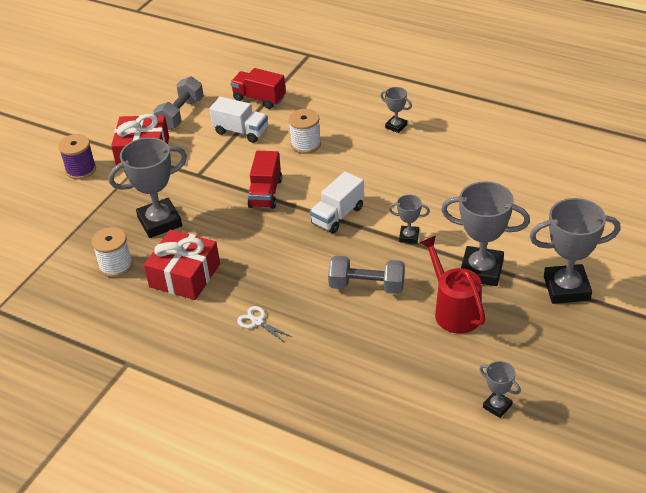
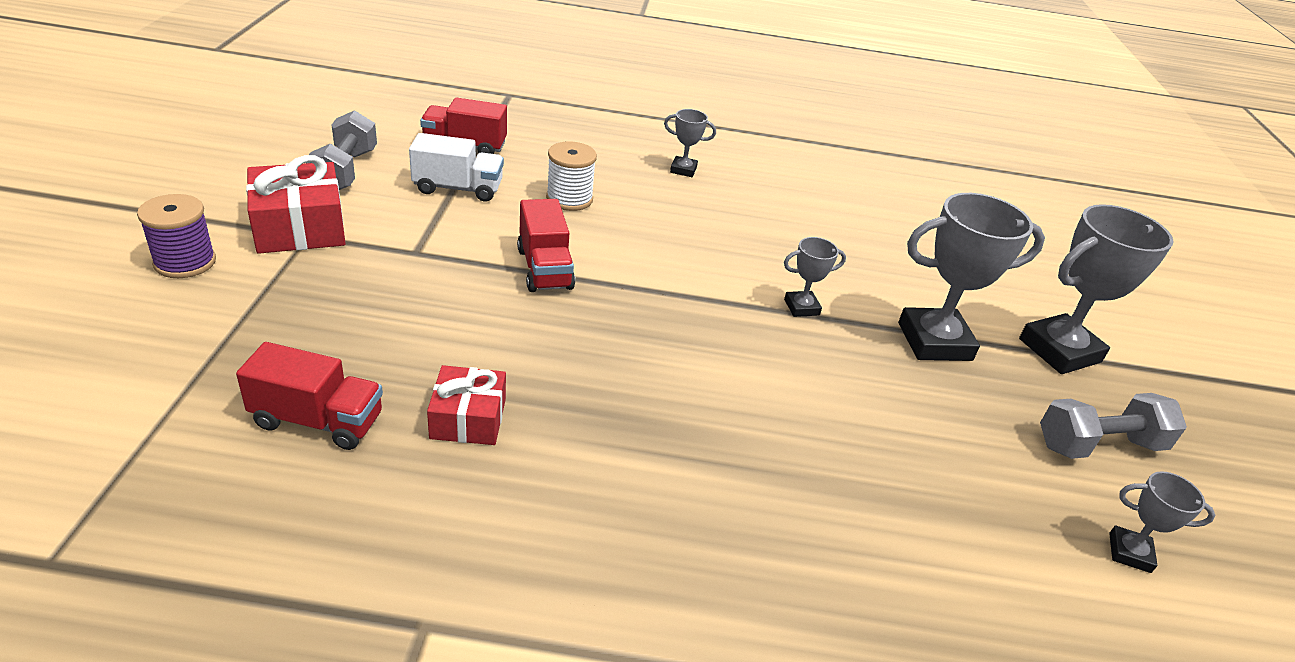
camera: 30 degrees left, 5 degrees down
(116, 265) = (318, 420): white spool -> red truck
(160, 222) = (377, 332): grey trophy -> none
(185, 275) = (468, 418): red gift -> red gift, size x0.63
(257, 322) = (650, 481): white scissors -> none
(338, 215) = (678, 289): white truck -> none
(367, 286) = (792, 389): grey dumbbell -> grey dumbbell (1099, 445)
(454, 310) = (944, 406): red watering can -> none

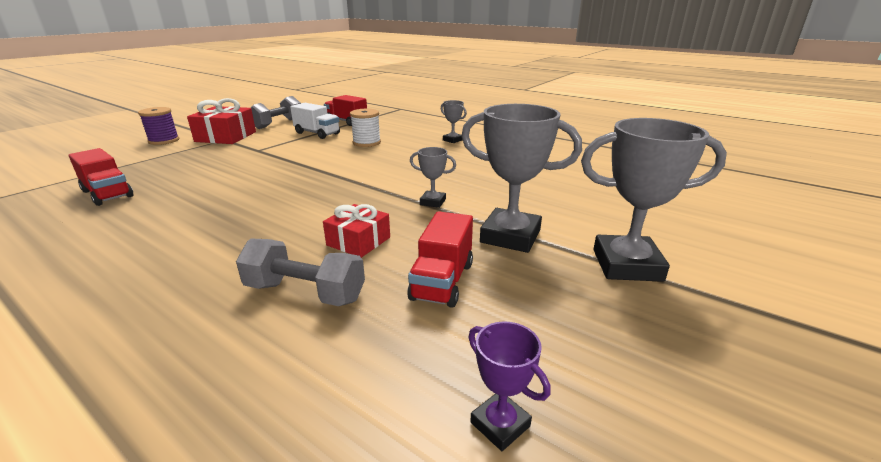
camera: 35 degrees right, 10 degrees down
(468, 418) = (165, 207): red gift -> red gift (358, 241)
(544, 269) = (307, 164): red truck -> red truck (442, 281)
(1099, 445) = (582, 334): grey dumbbell -> grey dumbbell (305, 292)
(1129, 553) = (500, 424): grey trophy -> purple trophy

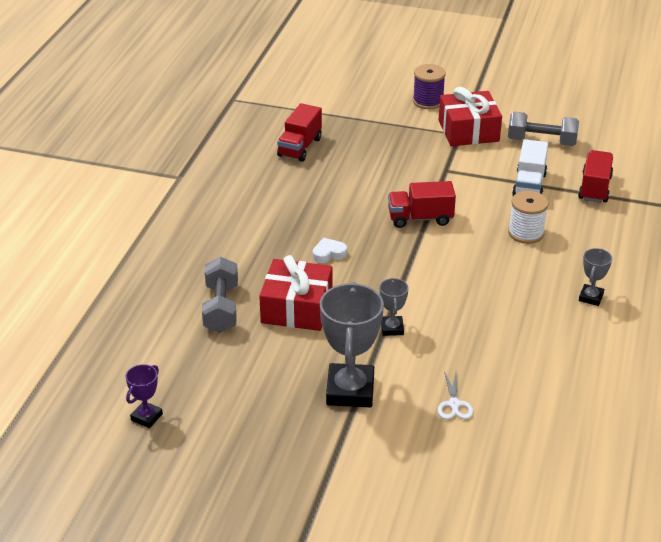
camera: 70 degrees right, 10 degrees up
(294, 210) = (329, 254): none -> white heart
(358, 241) = (297, 308): red gift -> red gift, size x1.58
(442, 281) = (263, 366): red truck -> red truck (420, 218)
(547, 196) = (454, 404): none -> white scissors
(626, 265) = (336, 466): grey trophy -> none

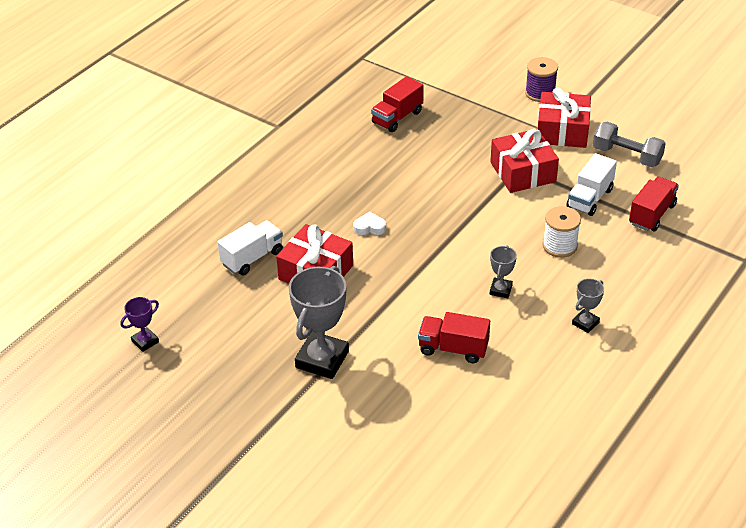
camera: 20 degrees right, 5 degrees up
(221, 308) = (252, 258): grey dumbbell -> white truck
(392, 328) = (388, 311): grey trophy -> grey trophy (500, 290)
(420, 218) = (469, 210): red truck -> red truck (453, 348)
(452, 174) = (523, 172): none -> red gift
(454, 404) = (405, 394): white scissors -> none

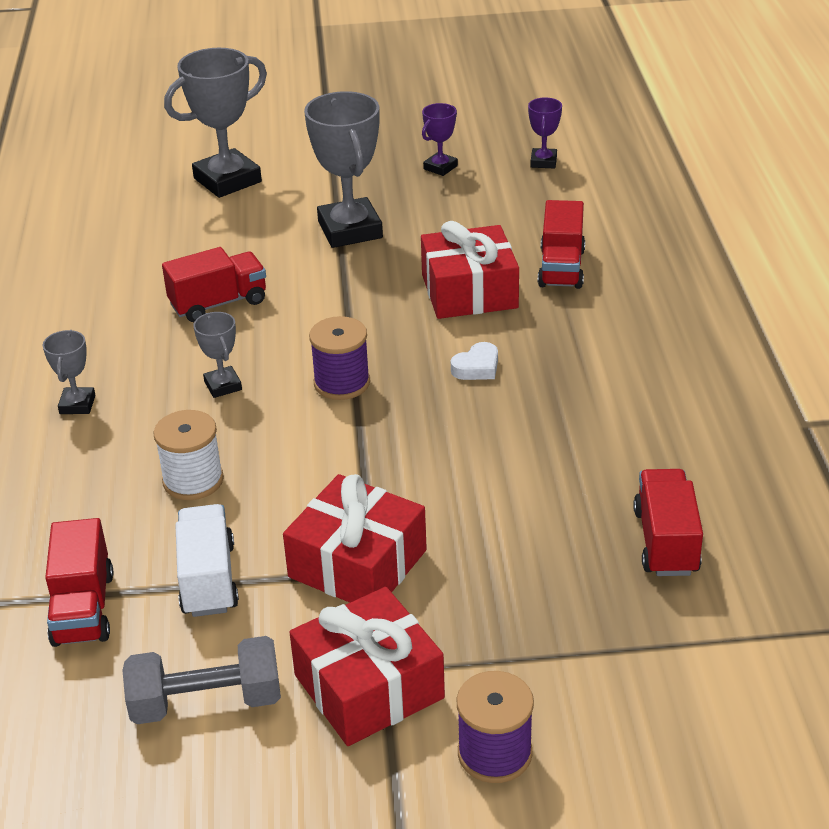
camera: 140 degrees right, 5 degrees down
(206, 379) = (440, 167): none -> purple trophy
(252, 258) = (561, 268): white truck -> red truck
(345, 463) = (227, 180): none -> grey trophy
(441, 256) = (342, 383): none -> purple spool

